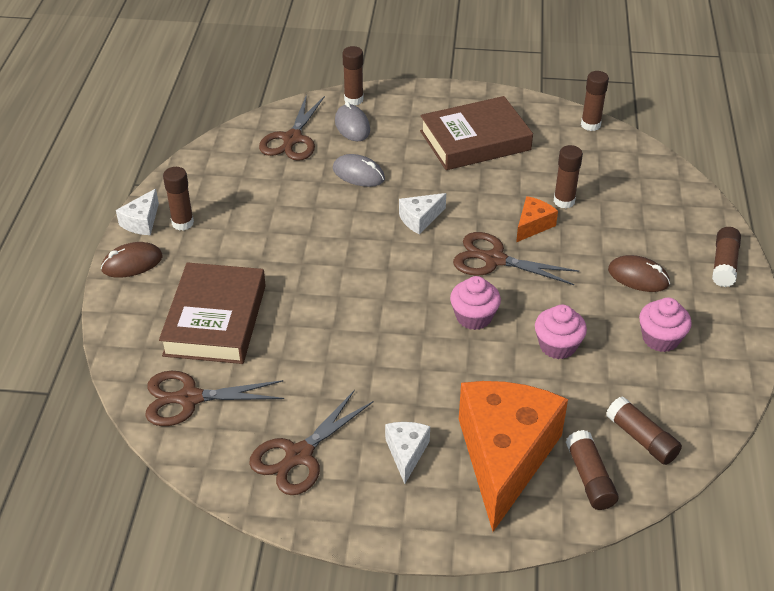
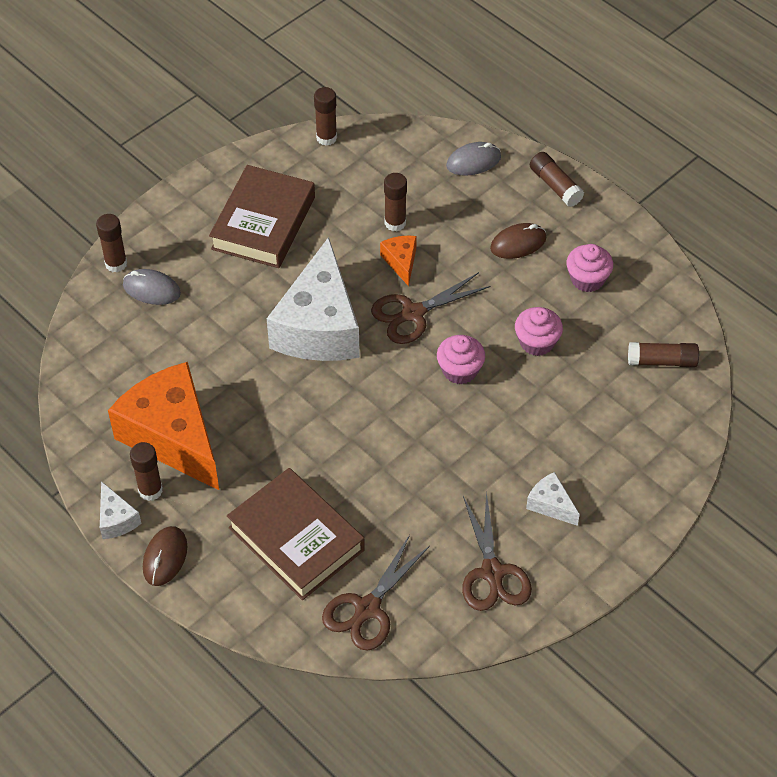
camera: 50 degrees left, 10 degrees up
(292, 139) = (121, 342): brown scissors -> none
(358, 174) = (220, 328): grey mouse -> grey mouse (473, 161)
(420, 219) = (319, 326): white cheese -> white cheese, size x2.36
(505, 457) = (607, 449): orange cheese -> orange cheese (173, 437)
(589, 478) = (667, 415): brown glue stick -> none

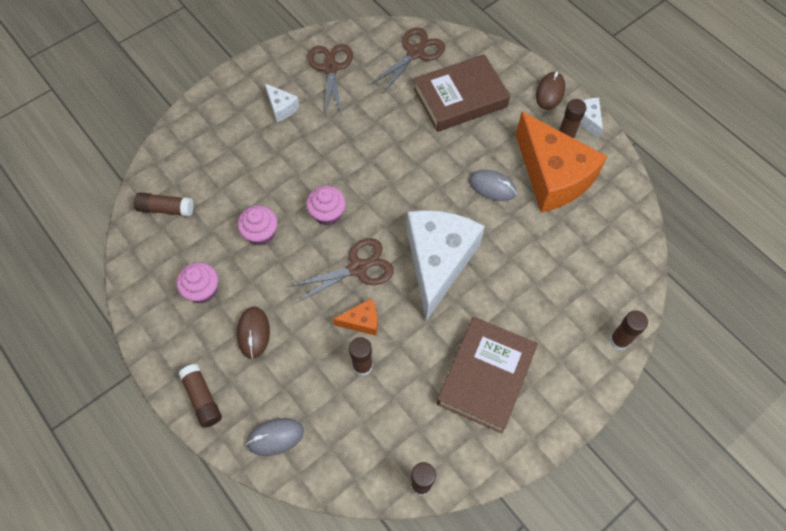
camera: 175 degrees left, 10 degrees up
(151, 289) = (583, 310): grey mouse -> grey mouse (492, 187)
(296, 539) = (460, 98): brown book -> brown book turned 75 degrees counterclockwise
(401, 262) = (362, 321): orange cheese -> orange cheese turned 90 degrees counterclockwise
(518, 243) = (253, 333): brown mouse -> brown mouse turned 75 degrees counterclockwise

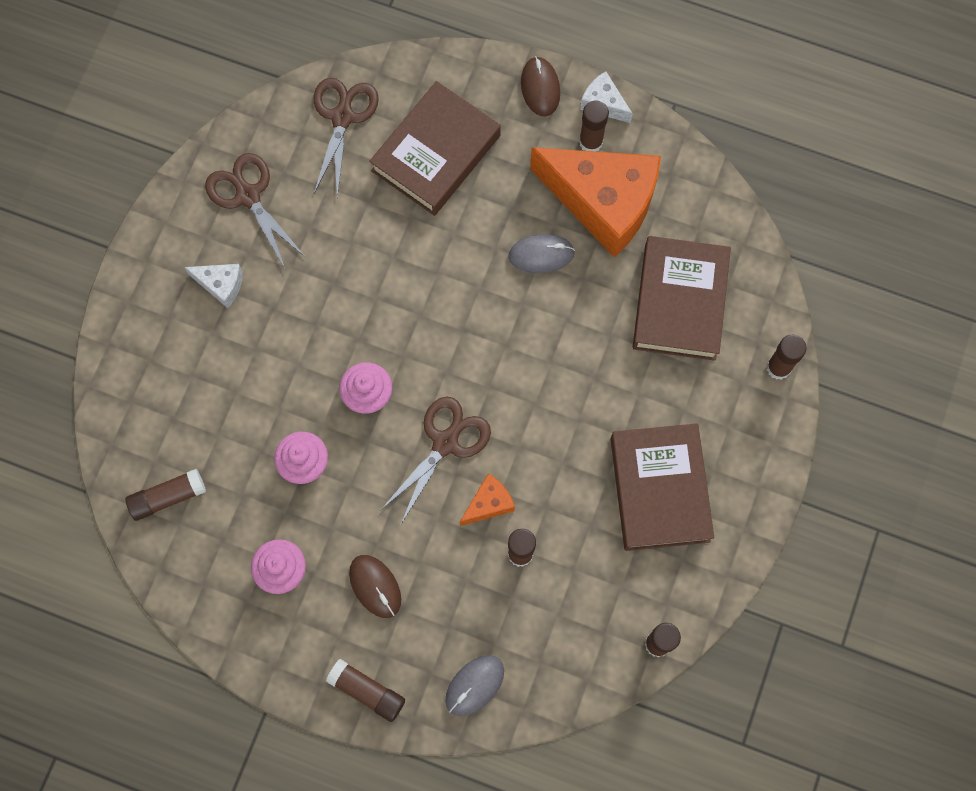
camera: 30 degrees left, 10 degrees up
(438, 262) = (532, 384): white cheese -> none
(570, 262) = (679, 302): none -> brown book

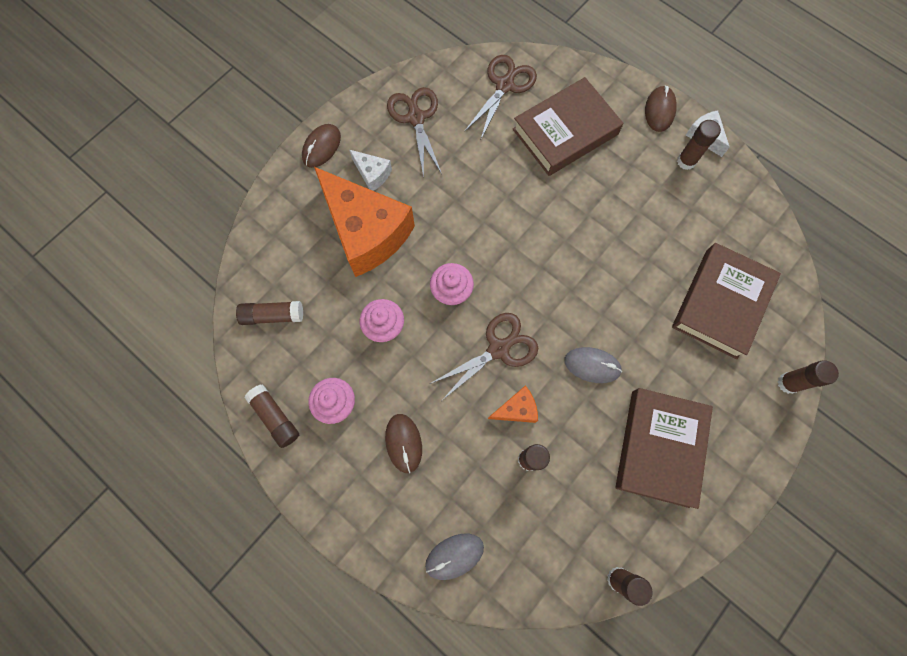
camera: 20 degrees right, 0 degrees up
(145, 272) = (321, 147): none -> brown mouse
(367, 691) = (366, 527): brown glue stick -> brown glue stick (275, 417)
(541, 254) = (621, 231): grey mouse -> grey mouse (592, 365)
(603, 202) = (682, 208): orange cheese -> orange cheese (366, 232)

